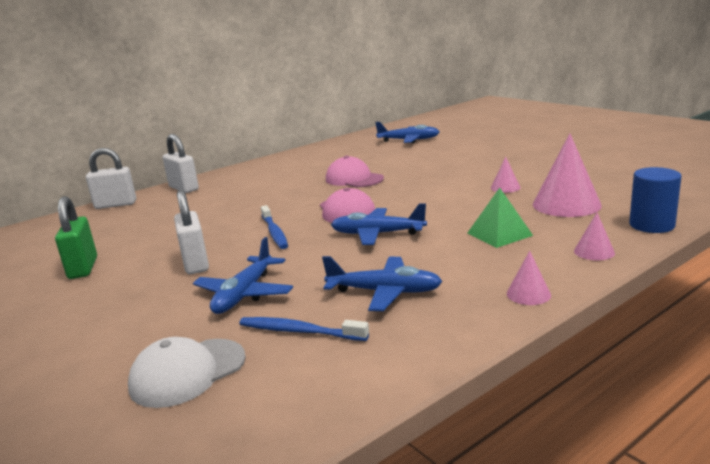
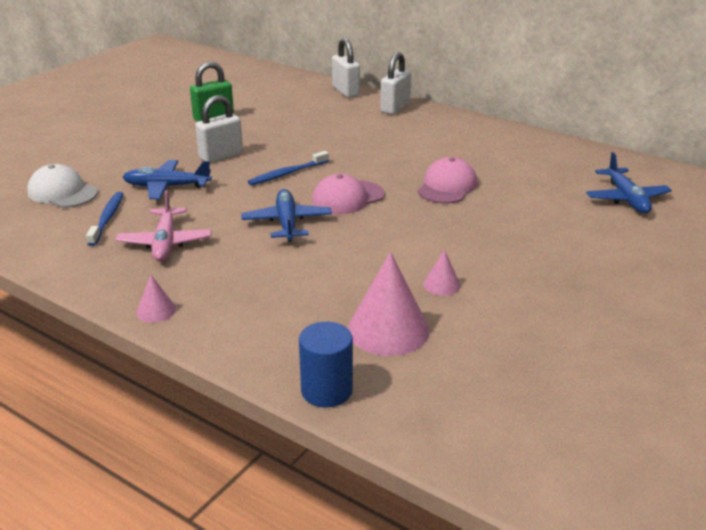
camera: 70 degrees right, 10 degrees up
(385, 292) = (165, 243): blue plane -> pink plane
(499, 234) = (291, 289): green pyramid -> none
(594, 252) = (248, 347): pink cone -> none

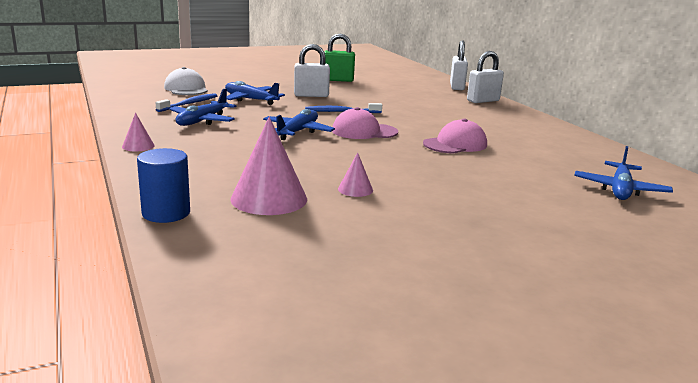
camera: 30 degrees right, 10 degrees down
(165, 243) = (202, 121): pink plane -> blue plane

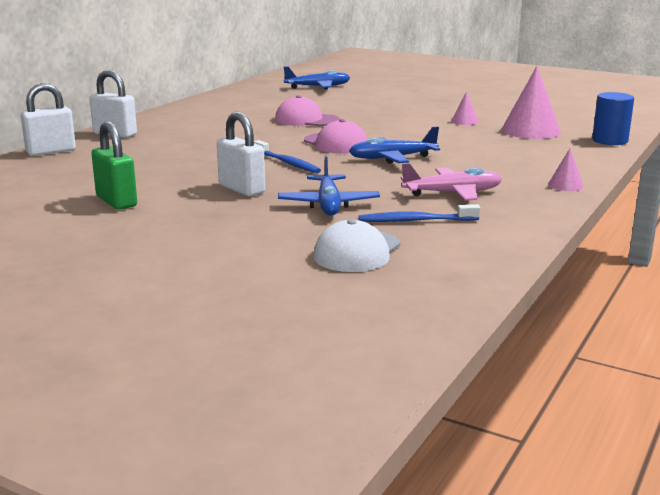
camera: 125 degrees left, 0 degrees up
(202, 121) = (453, 193): blue plane -> pink plane

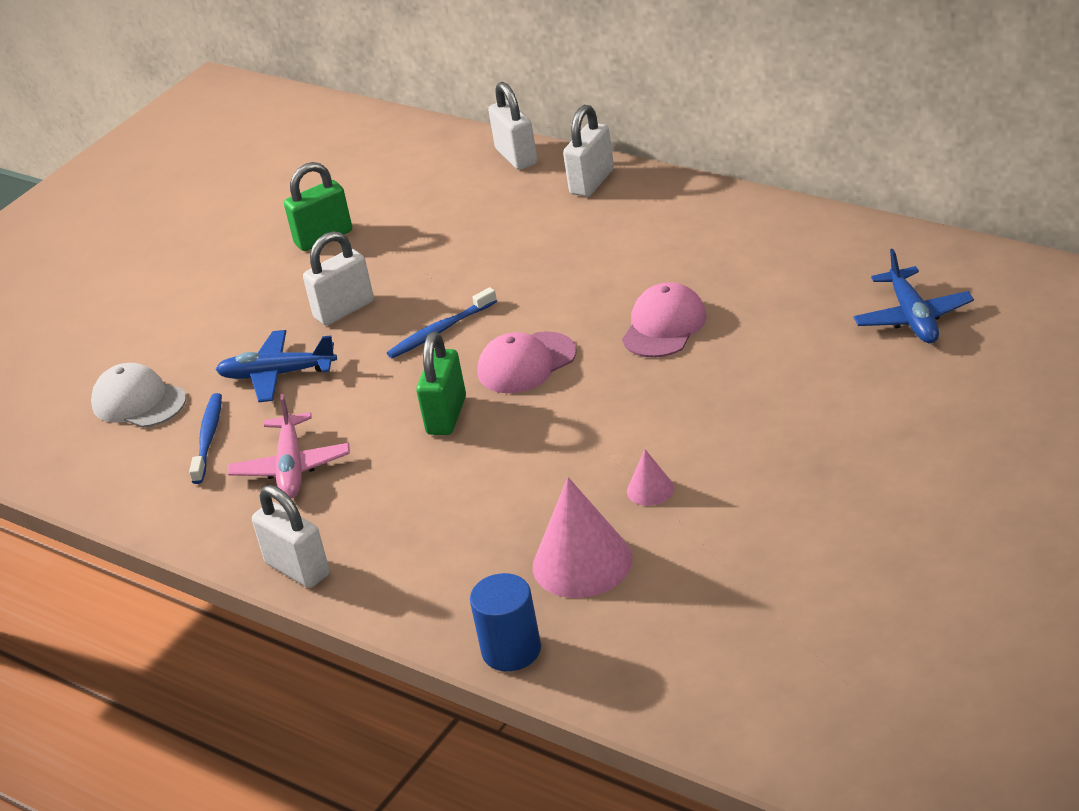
camera: 100 degrees right, 15 degrees up
(392, 158) = (446, 416): blue plane -> green padlock
(565, 185) = (297, 569): pink cone -> white padlock

